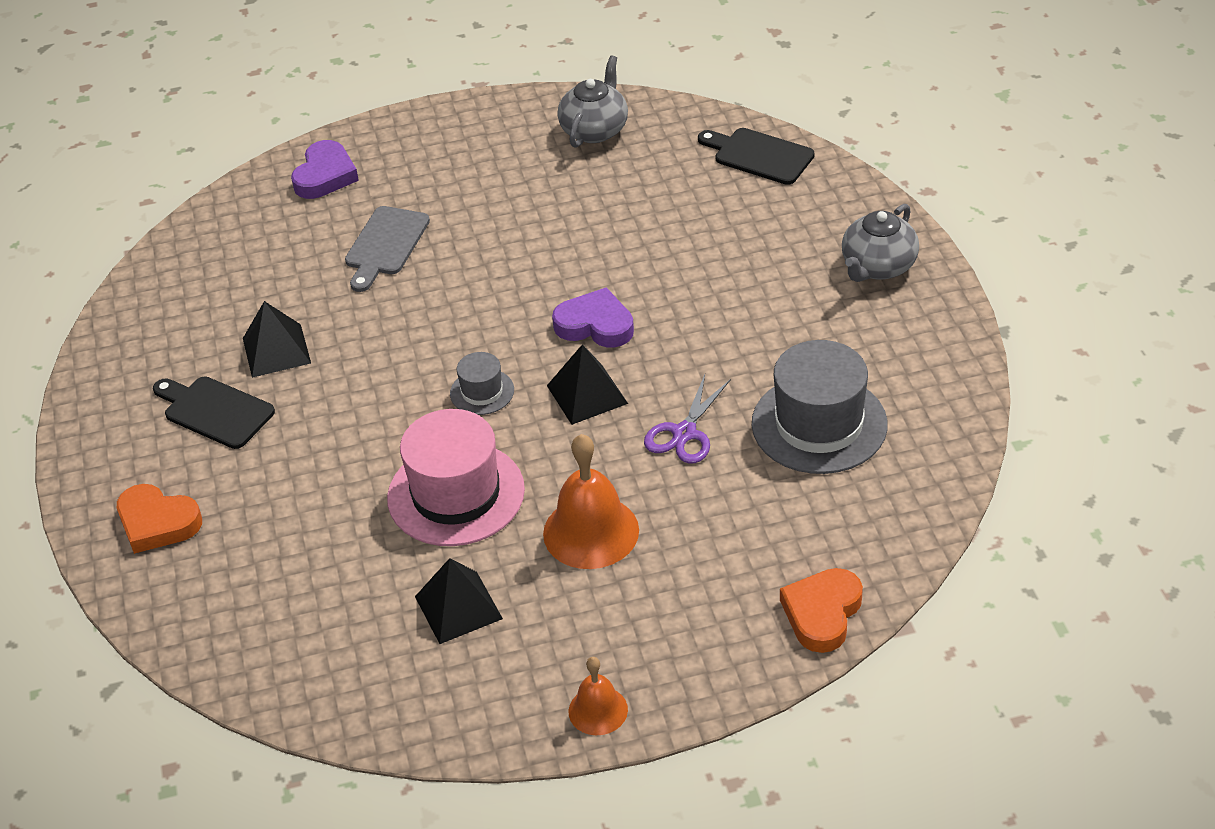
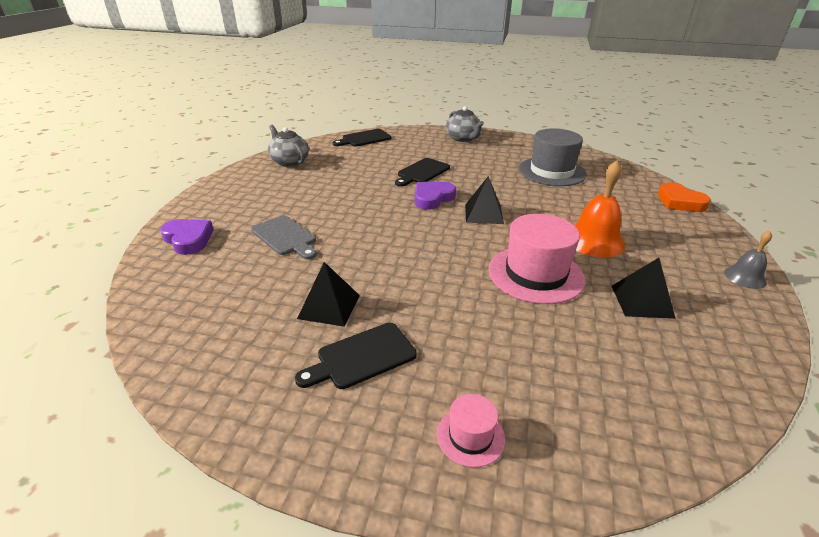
camera: 65 degrees left, 10 degrees down
(157, 523) = (470, 436): orange heart -> pink hat
(482, 392) = (452, 242): grey hat -> none
(598, 710) = (745, 277): orange bell -> grey bell
(679, 277) = (422, 172): none -> black cutting board
(684, 433) = (534, 199): purple scissors -> none

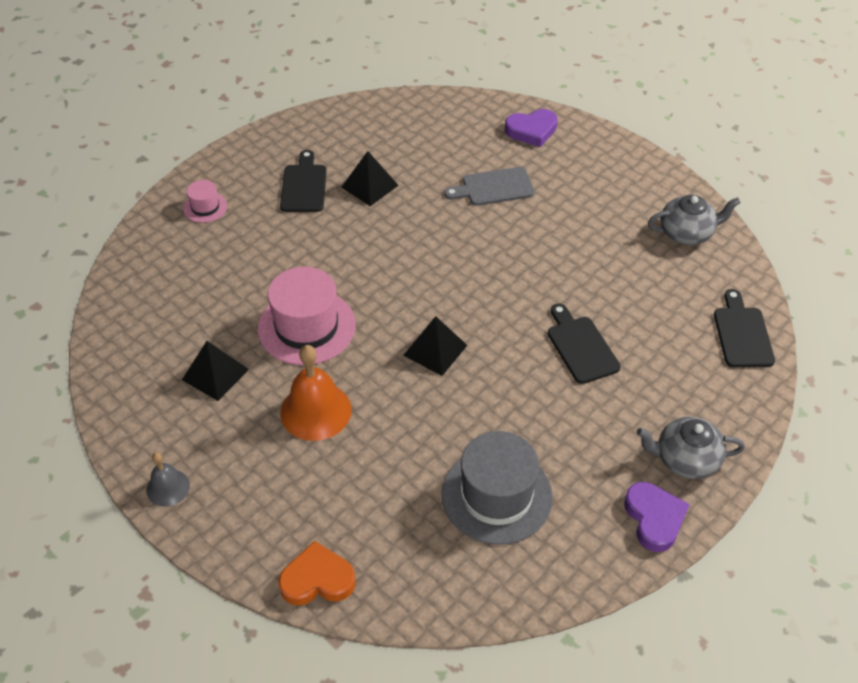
camera: 120 degrees right, 15 degrees up
(432, 198) = (501, 323): purple heart -> purple heart (654, 518)

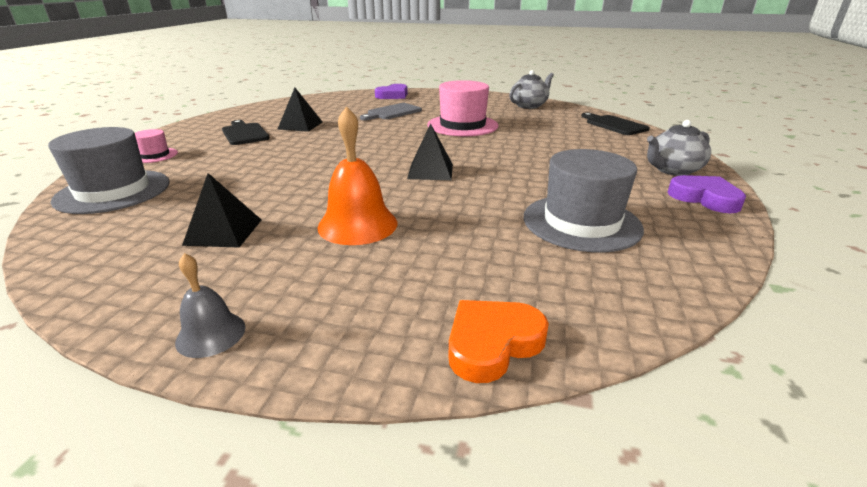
camera: 30 degrees left, 20 degrees down
(156, 269) = (113, 191): none -> grey hat
(306, 327) = (303, 185): pink hat -> pink hat (462, 125)
(580, 346) = (531, 147): black cutting board -> none

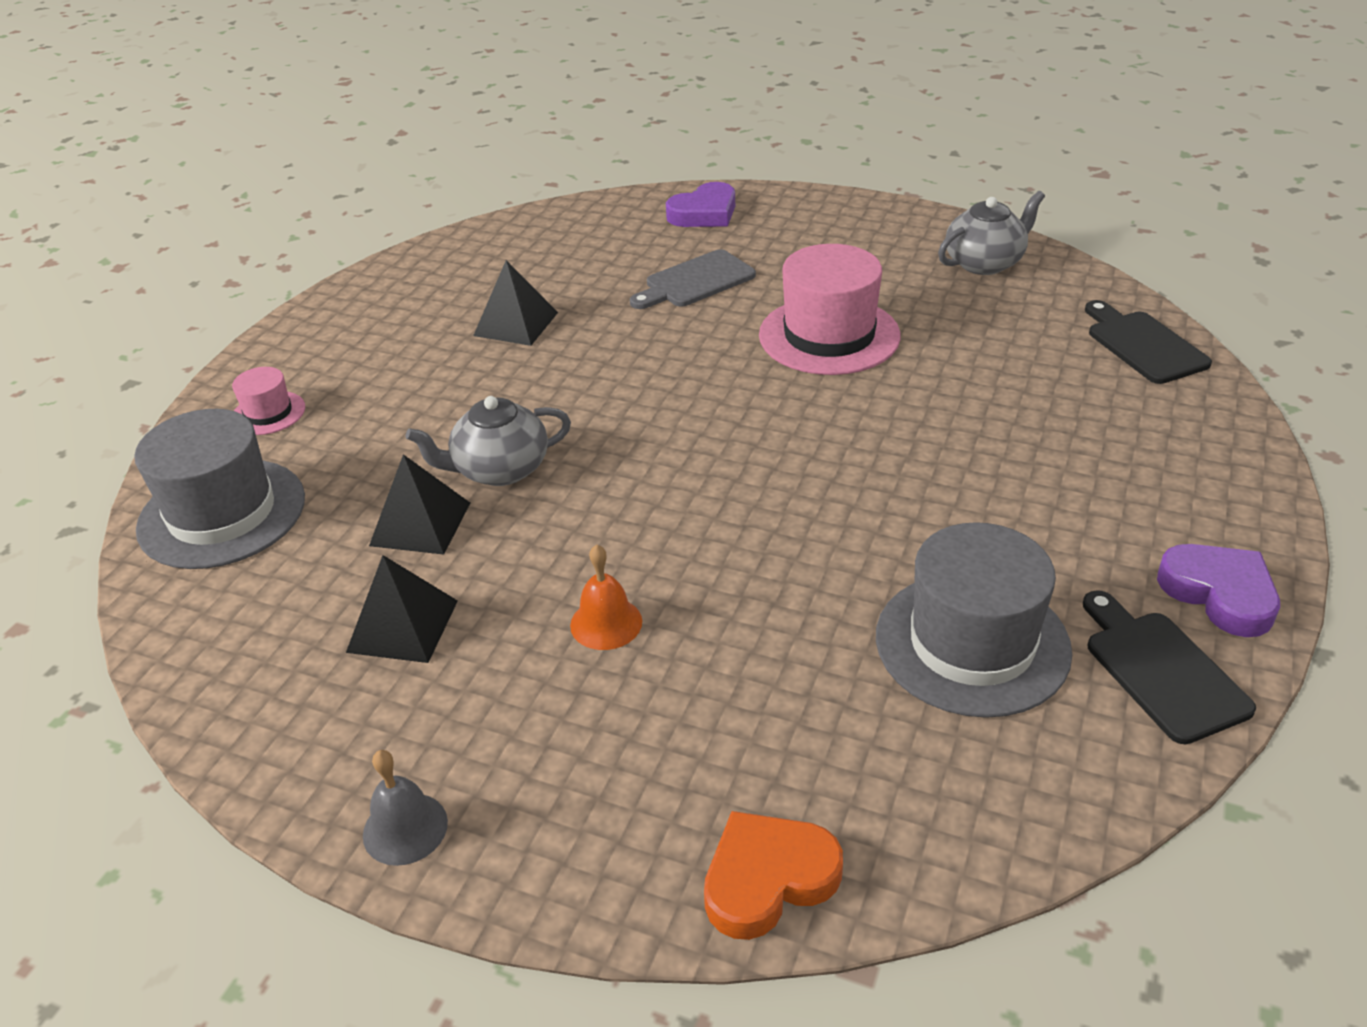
camera: 10 degrees right, 10 degrees up
(244, 133) = (415, 348): black cutting board -> black cutting board (1161, 670)
(357, 224) = (606, 623): orange bell -> orange bell, size x0.57
(430, 171) = (743, 485): black pyramid -> black pyramid (420, 524)
(672, 170) = (1197, 506): grey teapot -> grey teapot (500, 469)

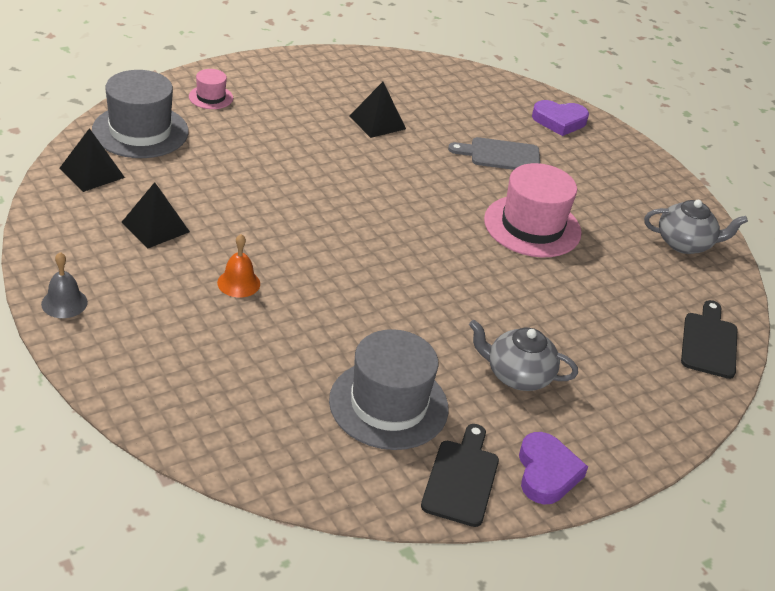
camera: 30 degrees right, 0 degrees up
(420, 524) = (215, 189): black pyramid -> black pyramid (92, 172)
(500, 469) = (279, 187): grey teapot -> grey teapot (517, 375)
(768, 879) = (172, 420): orange heart -> none

